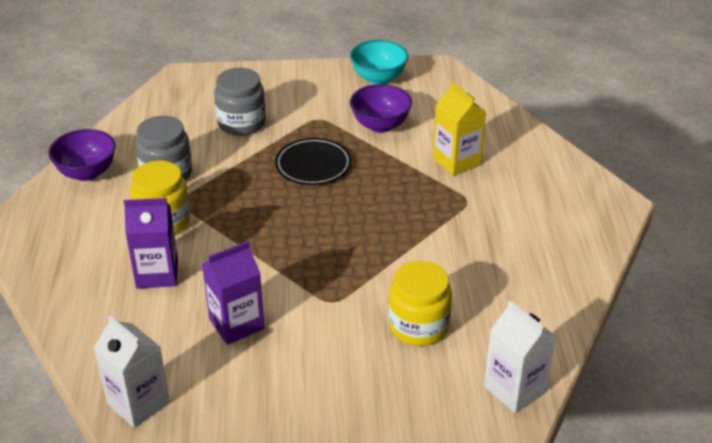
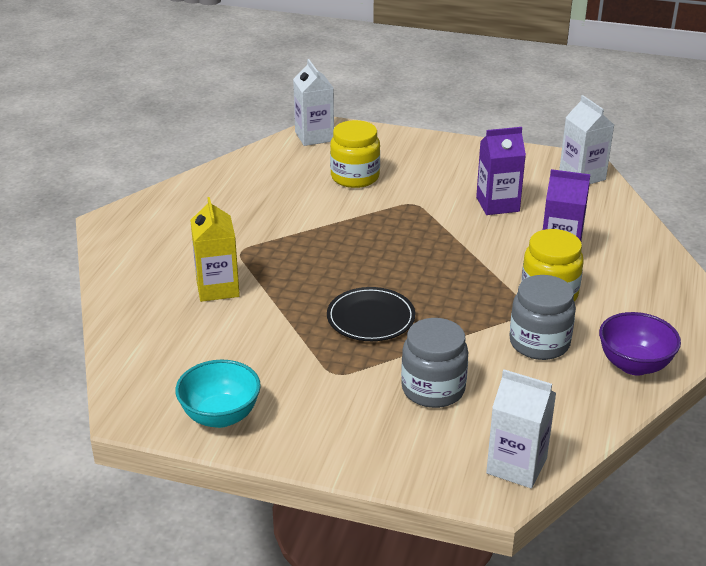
camera: 160 degrees left, 5 degrees down
(171, 91) = (516, 466): none -> white carton
(380, 125) = (267, 347): purple bowl -> none

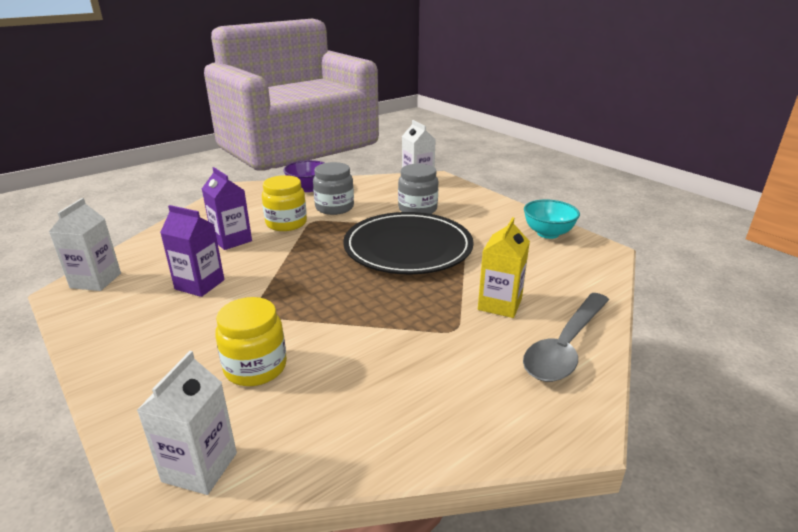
camera: 145 degrees left, 5 degrees down
(139, 272) = (565, 346): none -> grey spoon
(371, 318) = (408, 247): black plate -> black plate, size x1.92

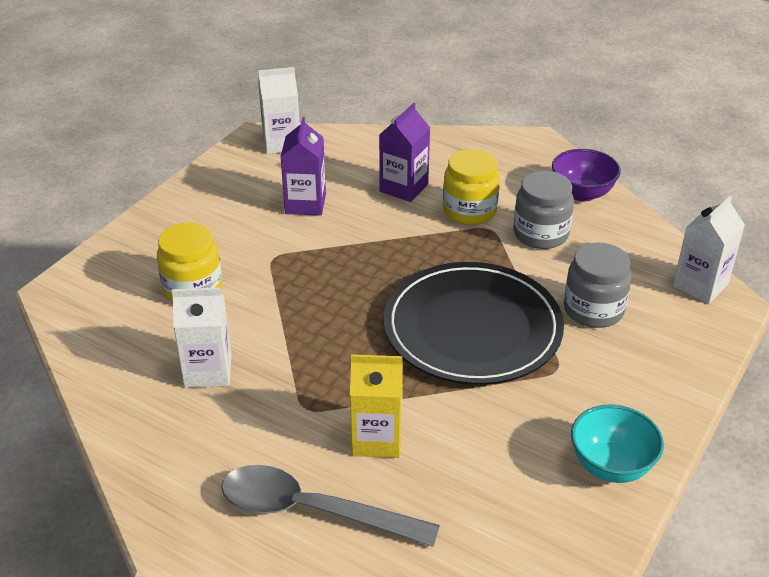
camera: 70 degrees right, 10 degrees up
(200, 467) = (73, 304): white carton -> white carton (208, 371)

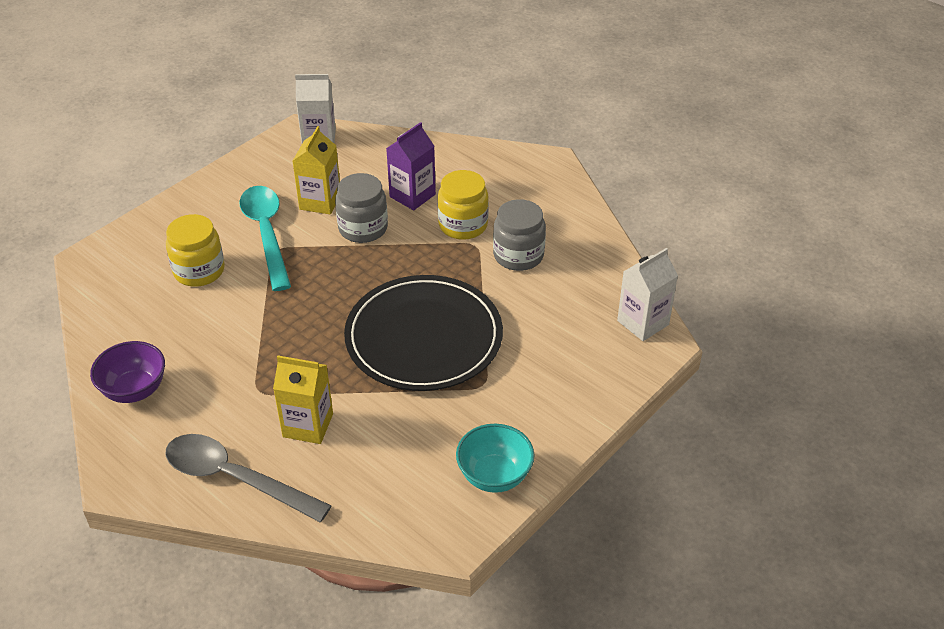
camera: 10 degrees right, 5 degrees up
(208, 371) = (189, 347): white carton -> none
(257, 242) = (266, 234): none -> turquoise spoon
(305, 204) = (320, 201): purple carton -> yellow carton
(582, 193) = (572, 220): purple bowl -> purple bowl (134, 390)
(593, 310) = (536, 334): grey jar -> grey jar (363, 228)

